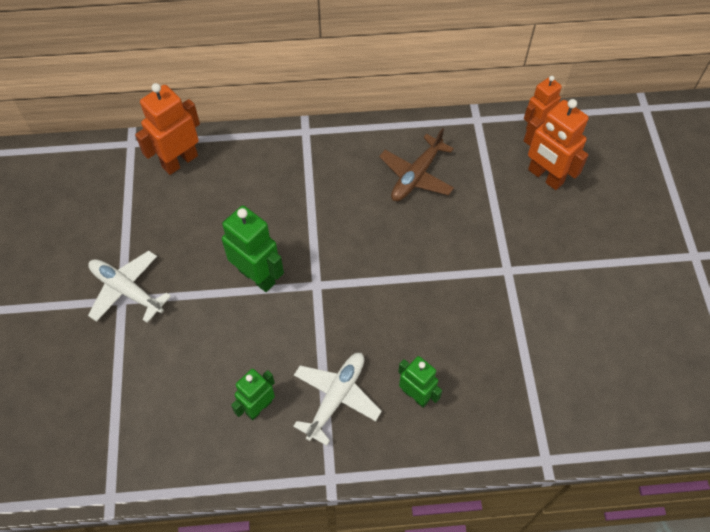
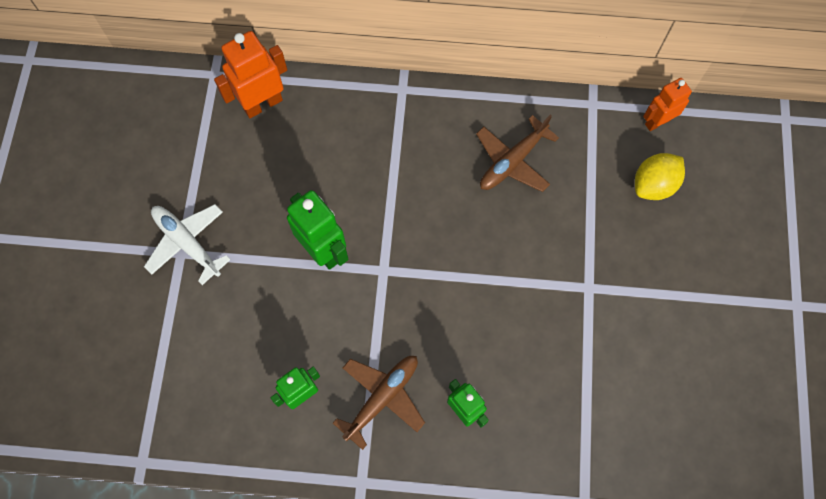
camera: 10 degrees right, 10 degrees up
(336, 397) = (382, 397): white plane -> brown plane
(545, 176) = (653, 185): orange robot -> yellow lemon

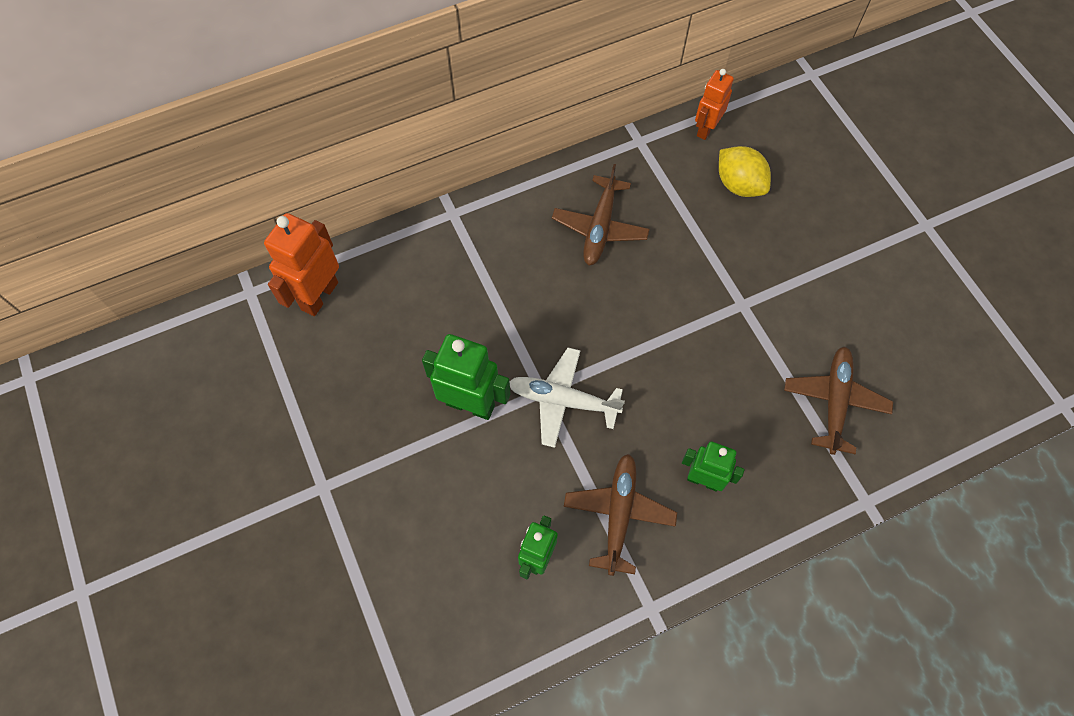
camera: 30 degrees left, 5 degrees down
(187, 243) = (323, 473): white plane -> white plane (562, 400)
(612, 408) = (834, 401): none -> brown plane
(653, 185) = (739, 185): yellow lemon -> yellow lemon turned 60 degrees counterclockwise

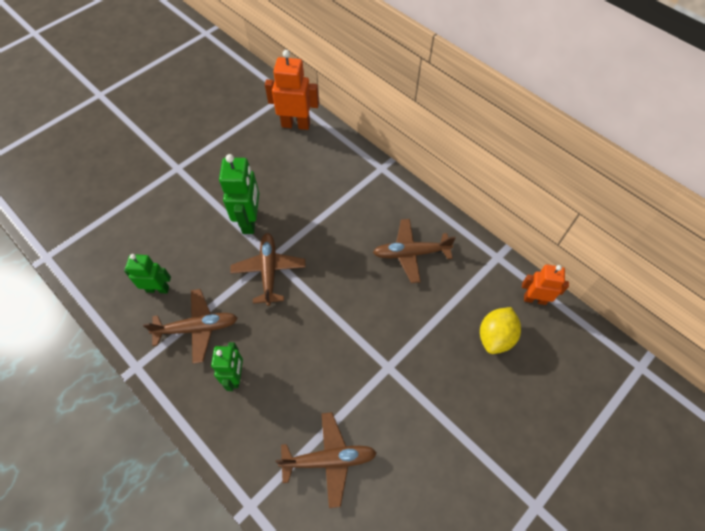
camera: 70 degrees right, 5 degrees down
(562, 400) = (269, 270): white plane -> brown plane

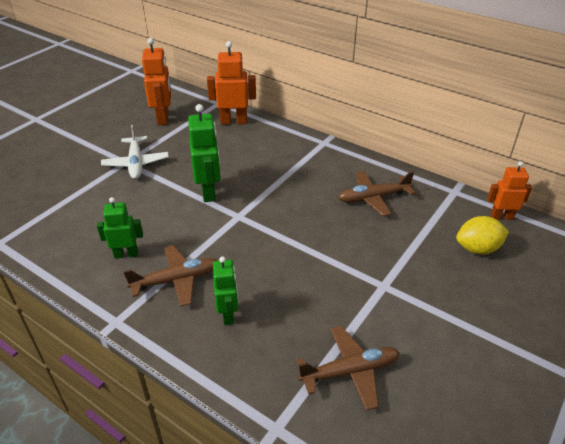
camera: 10 degrees left, 20 degrees down
(187, 171) = (136, 163): none -> white plane
(225, 110) = (163, 118): none -> orange robot
(269, 270) = (239, 226): brown plane -> none
(495, 337) = (477, 249): yellow lemon -> yellow lemon turned 60 degrees clockwise

